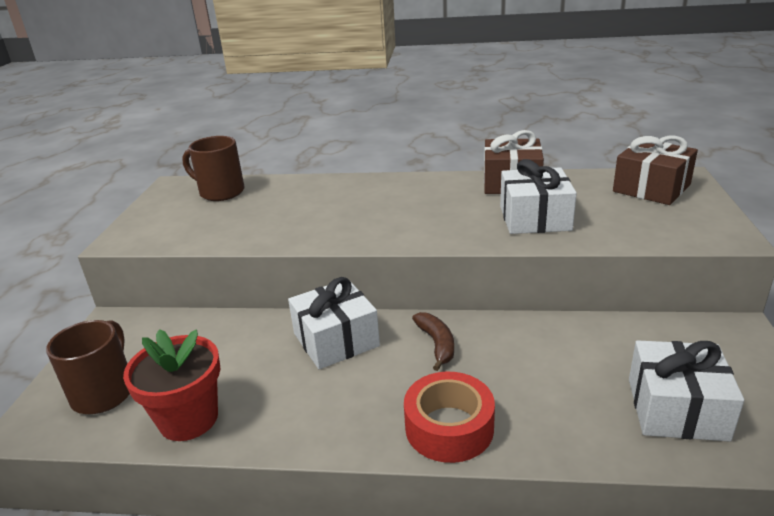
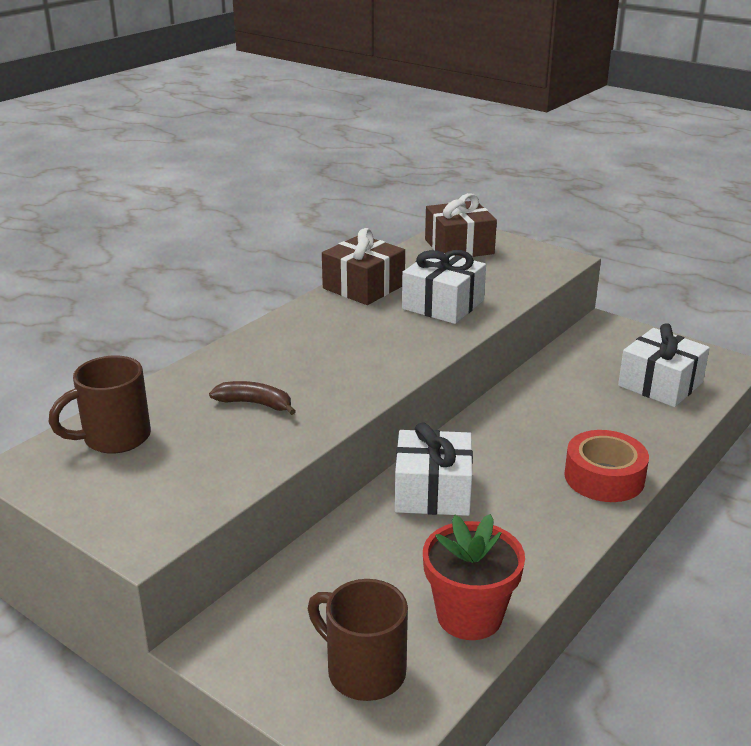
camera: 60 degrees left, 0 degrees up
(437, 344) = (496, 443): brown banana -> brown banana (255, 404)

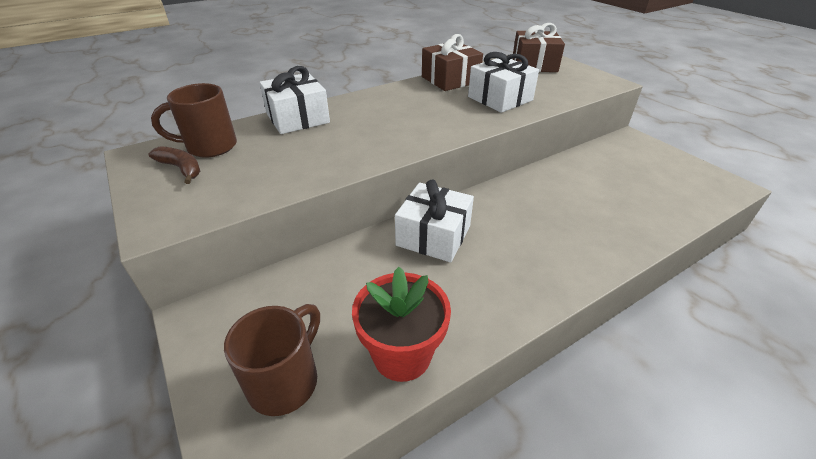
camera: 20 degrees right, 10 degrees up
(255, 404) = (319, 142): brown banana -> brown banana (181, 169)
(363, 671) = (285, 380): brown mug -> brown mug turned 60 degrees clockwise
(604, 477) = (581, 257): red tape -> none
(660, 384) = (662, 190): white gift -> white gift (297, 118)

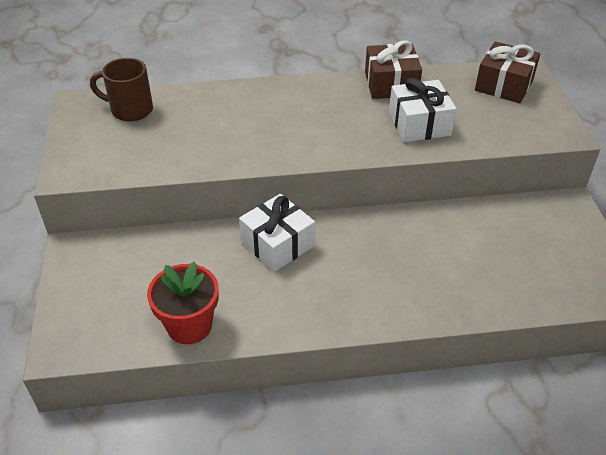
camera: 25 degrees right, 5 degrees up
(181, 169) = (100, 127): brown banana -> none
(285, 380) = (107, 313): brown mug -> none
(297, 118) = (215, 97): white gift -> none

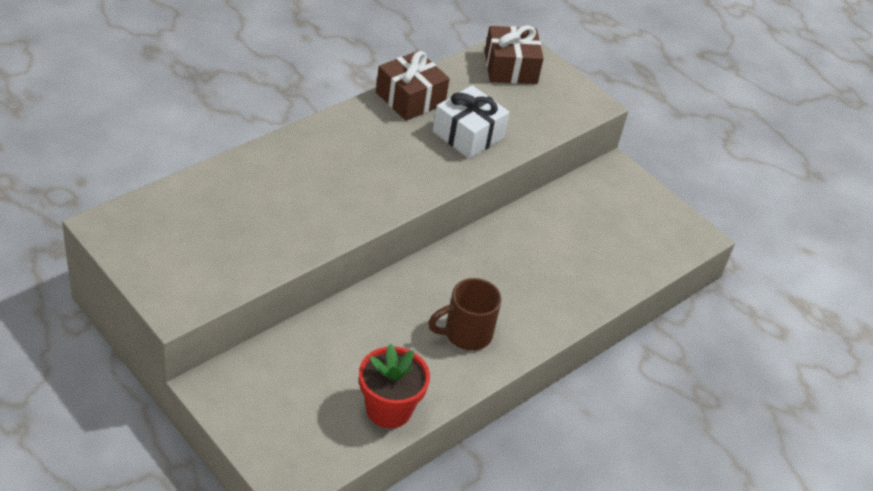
camera: 40 degrees left, 0 degrees up
(130, 110) = (173, 214): brown mug -> brown mug (466, 334)
(277, 244) = (403, 302): white gift -> none

